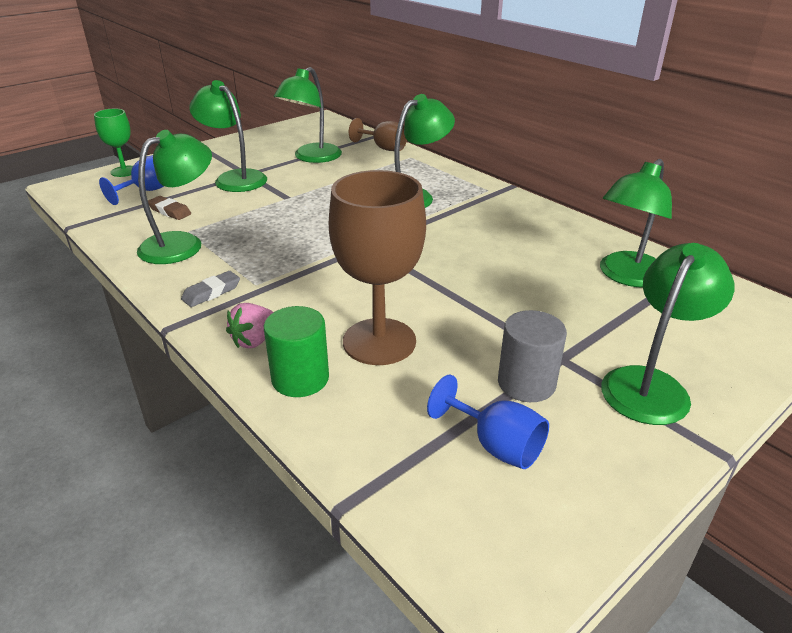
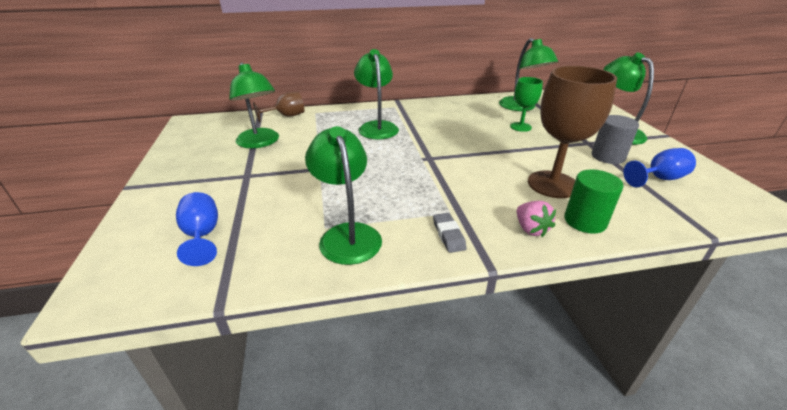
camera: 60 degrees left, 0 degrees up
(124, 171) = (123, 243): green goblet -> green goblet (520, 127)
(170, 211) = (270, 230): brown eraser -> none
(234, 178) = (247, 183): green lamp -> none

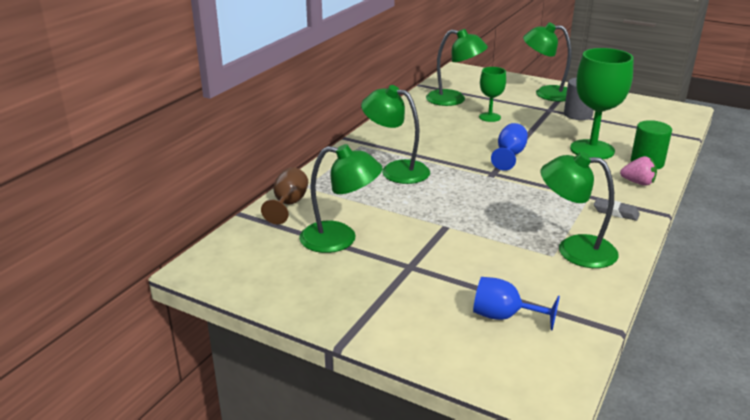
camera: 50 degrees left, 5 degrees down
(552, 184) = (592, 150): brown goblet -> green goblet
(659, 178) = (624, 117): blue goblet -> blue goblet (509, 155)

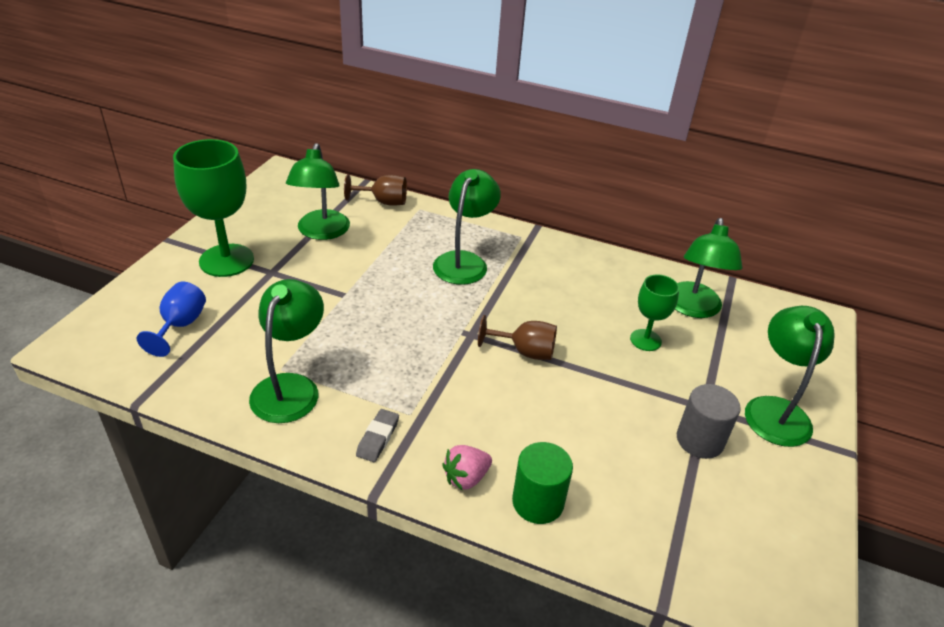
camera: 80 degrees right, 10 degrees up
(509, 155) = (525, 351): blue goblet -> brown goblet
(592, 150) = (567, 440): green goblet -> green goblet (226, 260)
(638, 183) = (466, 478): pink strawberry -> pink strawberry turned 45 degrees clockwise

